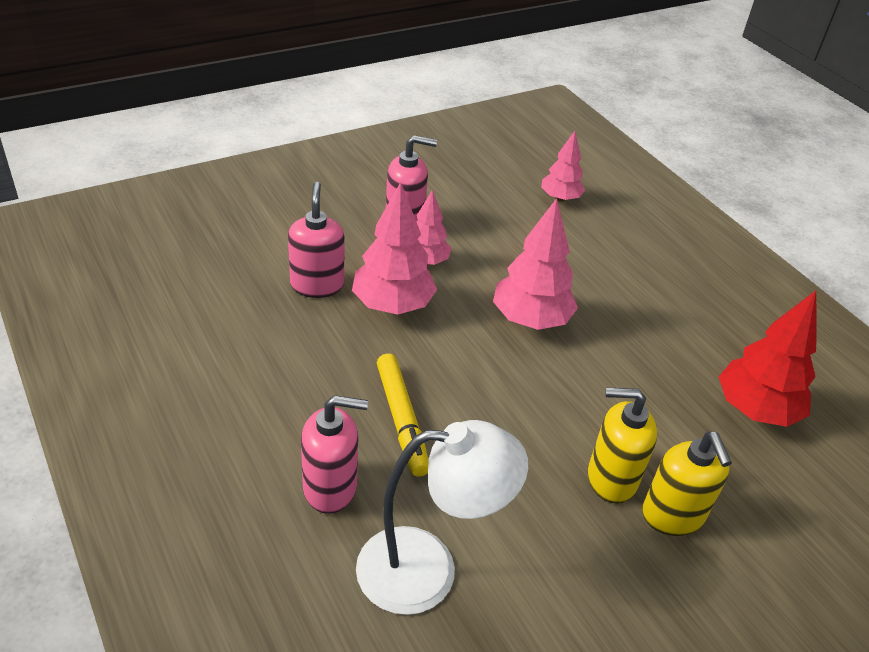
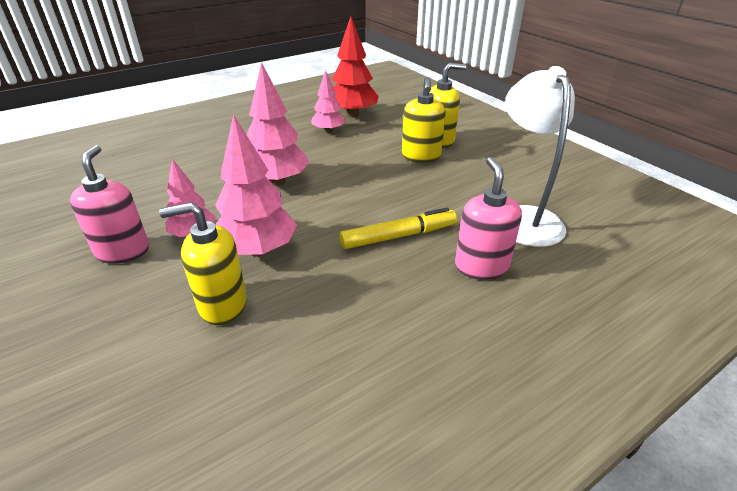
camera: 90 degrees left, 5 degrees down
(317, 285) = (222, 305): pink soap dispenser -> yellow soap dispenser
(560, 198) = (117, 167): pink tree -> pink tree (328, 131)

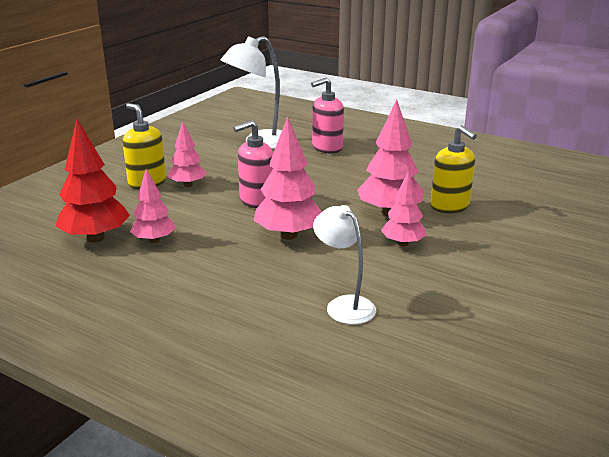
camera: 115 degrees left, 10 degrees down
(123, 251) = (456, 264): pink soap dispenser -> pink soap dispenser (256, 201)
(157, 178) = (344, 305): none -> white lamp
(398, 236) = (320, 173): yellow marker -> none
(421, 156) = (188, 185): yellow soap dispenser -> pink tree

